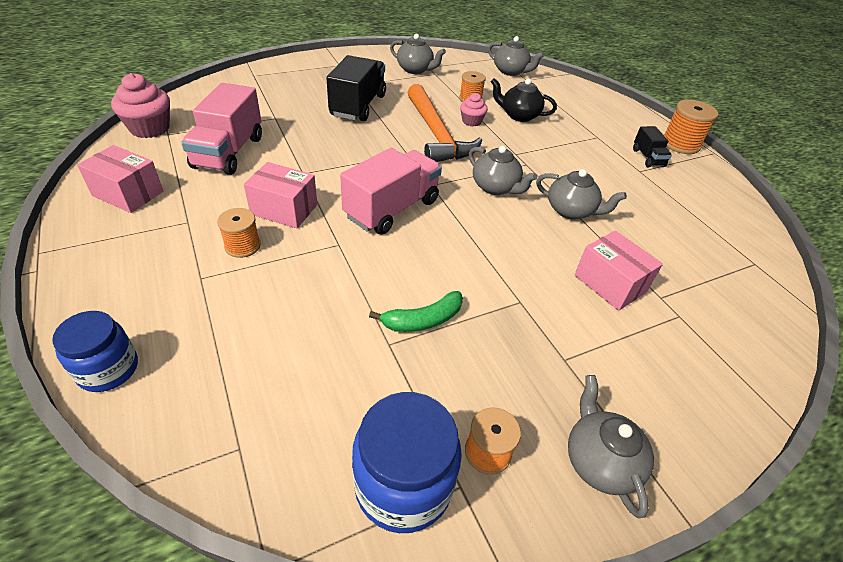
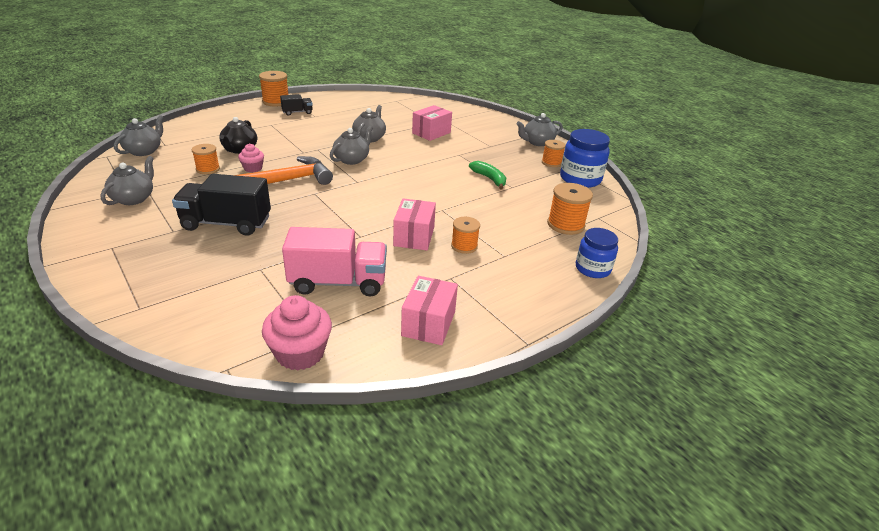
camera: 100 degrees left, 10 degrees down
(240, 381) = (565, 225): none -> orange spool
(392, 209) = (393, 194): pink truck -> none

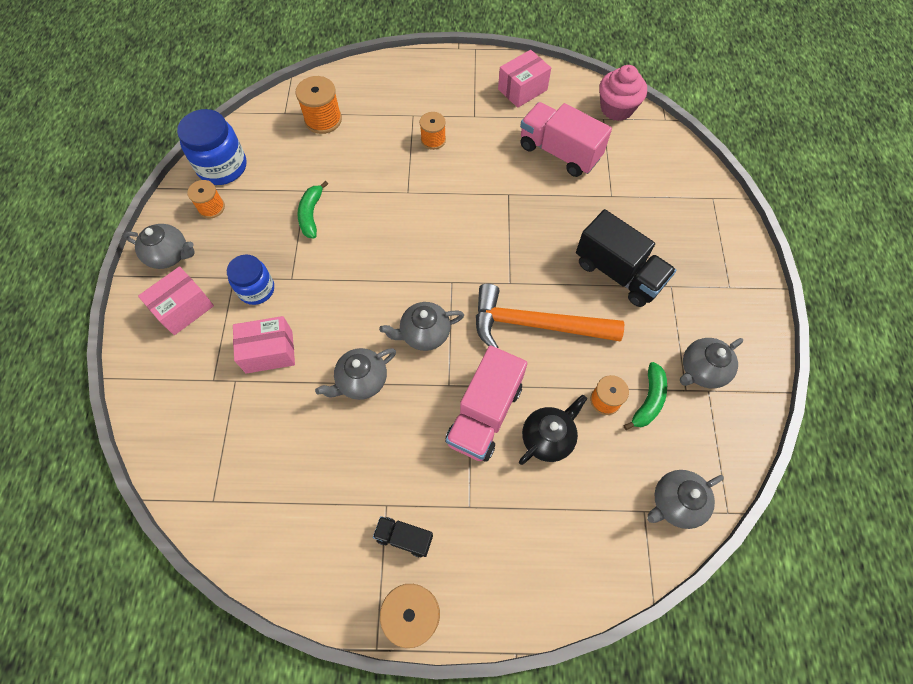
camera: 140 degrees left, 30 degrees up
(175, 177) = (648, 400): none -> green banana
(253, 168) = (551, 374): pink cupcake -> none
(286, 147) = (484, 414): none -> pink truck
(414, 236) = (463, 171): pink box -> pink box (184, 308)
(592, 268) = (363, 73): blue jar -> blue jar (256, 289)

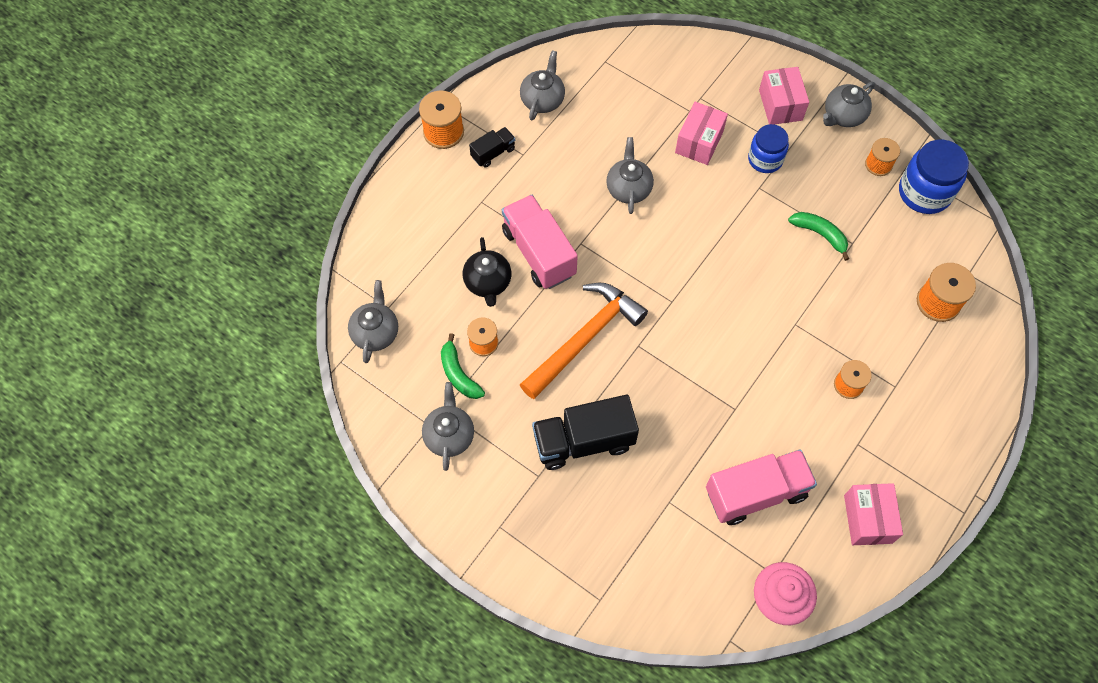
camera: 125 degrees right, 0 degrees up
(424, 334) = (637, 252): grey teapot -> grey teapot (542, 99)

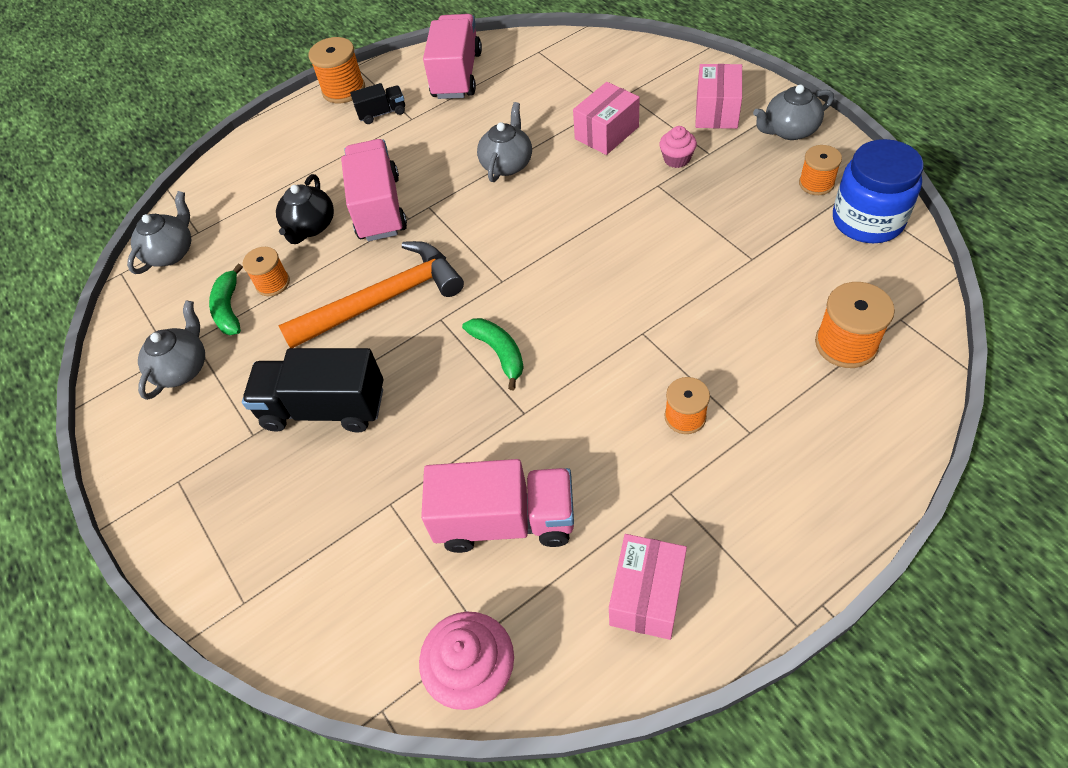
camera: 25 degrees right, 10 degrees down
(542, 99) = (457, 75): grey teapot -> pink truck
(765, 159) = (676, 159): blue jar -> pink cupcake
(820, 234) = (713, 243): green banana -> green banana (499, 353)

